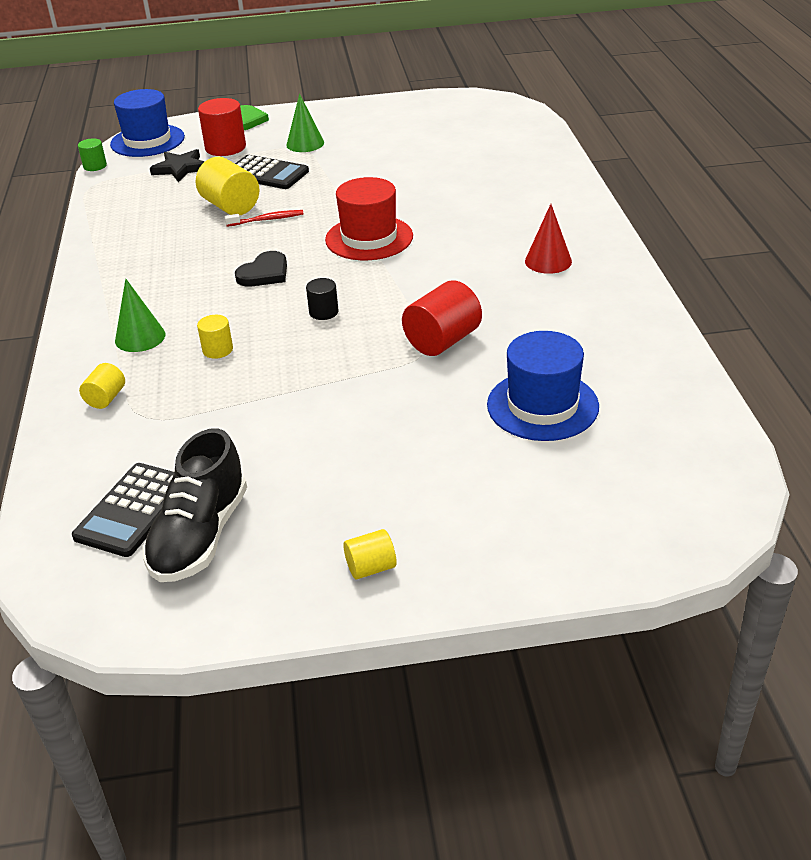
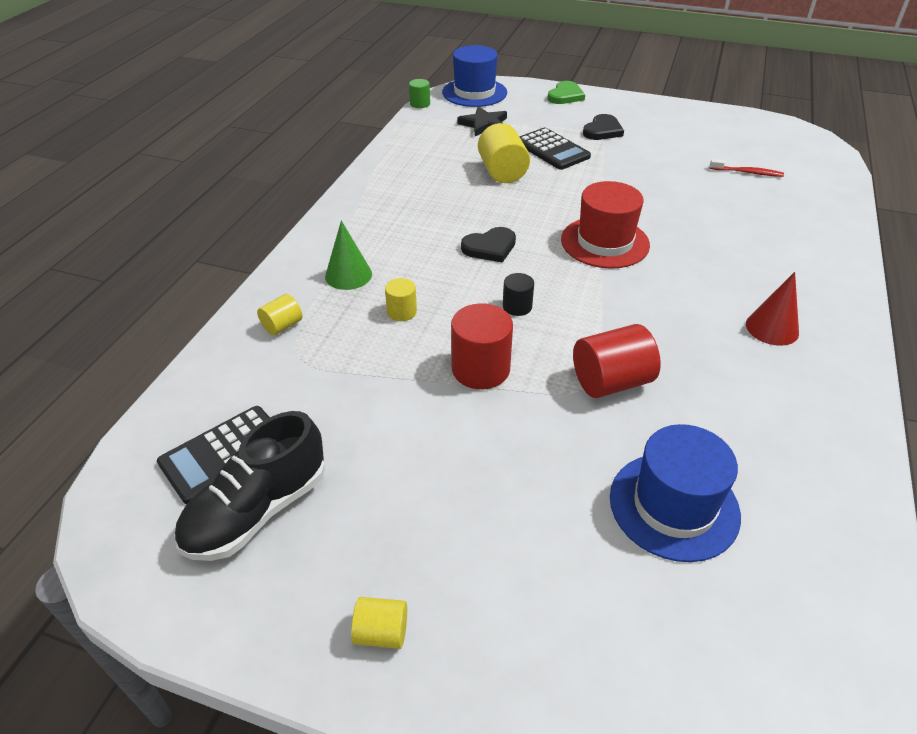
camera: 25 degrees right, 5 degrees up
(225, 147) = (532, 116): red cylinder -> red cylinder (480, 369)
(267, 220) = (525, 194): red toothbrush -> red toothbrush (747, 172)
(305, 144) = (602, 130): green cone -> black heart

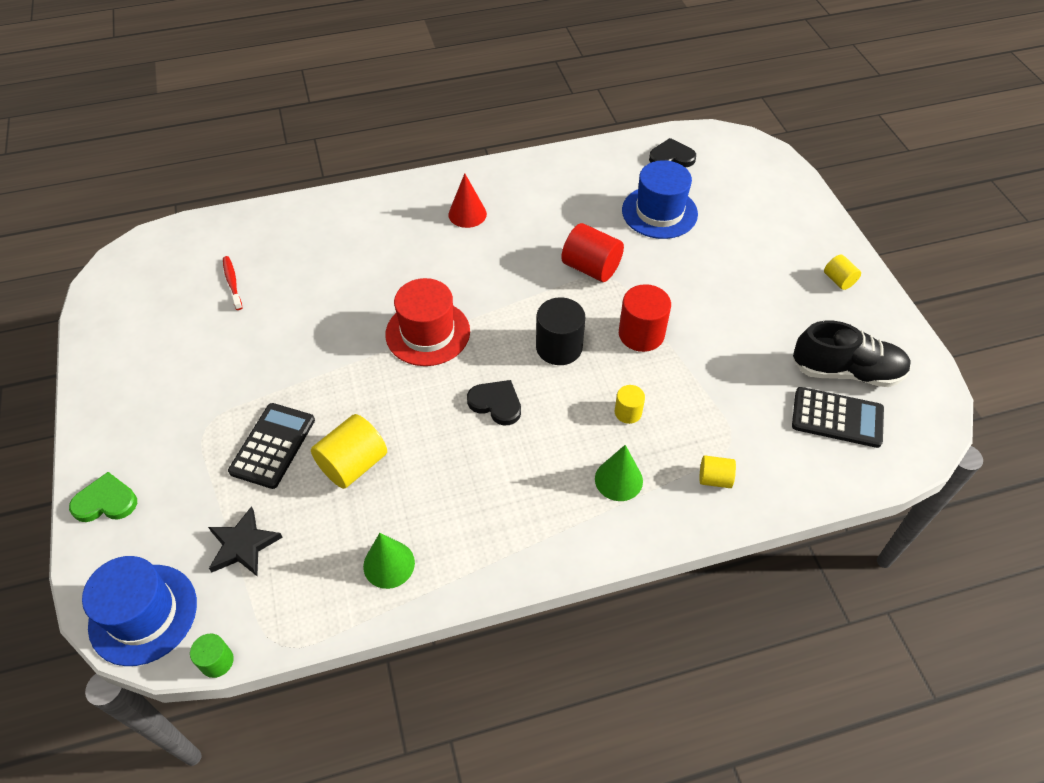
camera: 125 degrees left, 10 degrees up
(410, 162) = (389, 564): none -> green cone
(517, 306) = (559, 347): black cylinder -> black cylinder, size x1.80
(602, 130) = (196, 422): black heart -> black heart (671, 157)

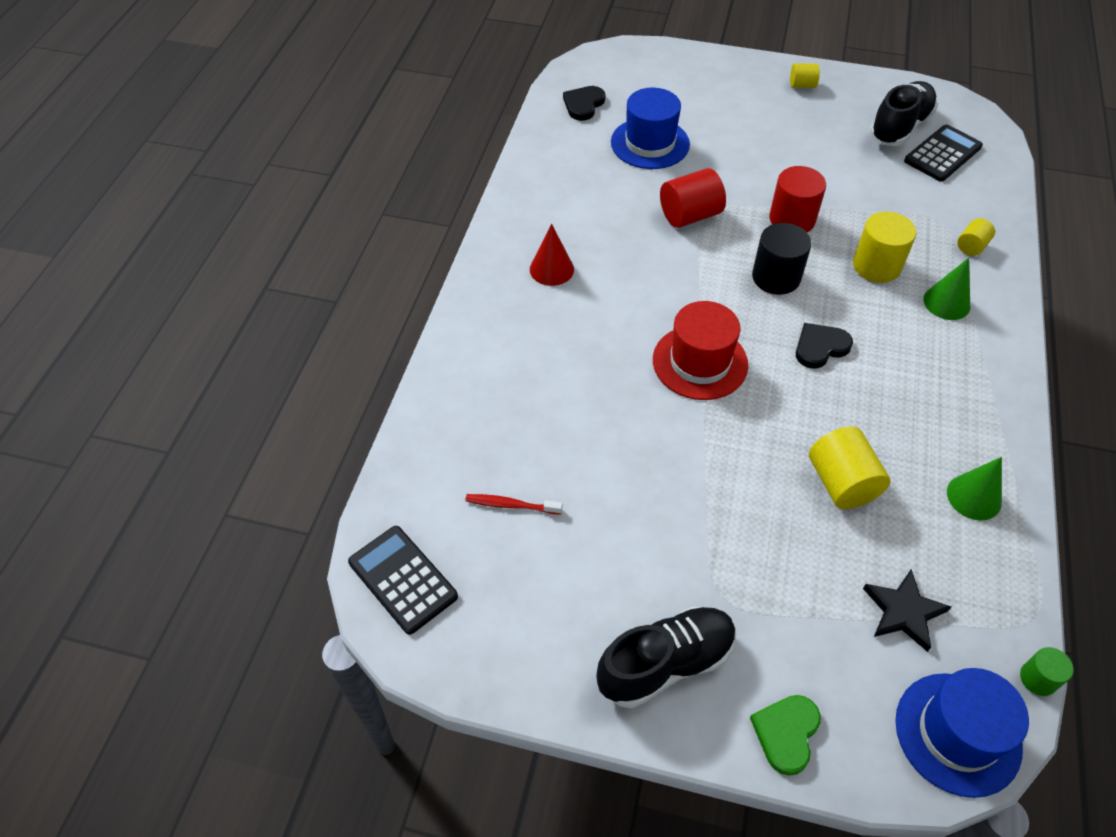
camera: 60 degrees left, 0 degrees up
(137, 413) = (665, 664): none -> black shoe
(272, 446) = (783, 544): black calculator -> black calculator (402, 579)
(628, 412) = (876, 266): yellow cylinder -> yellow cylinder, size x1.80

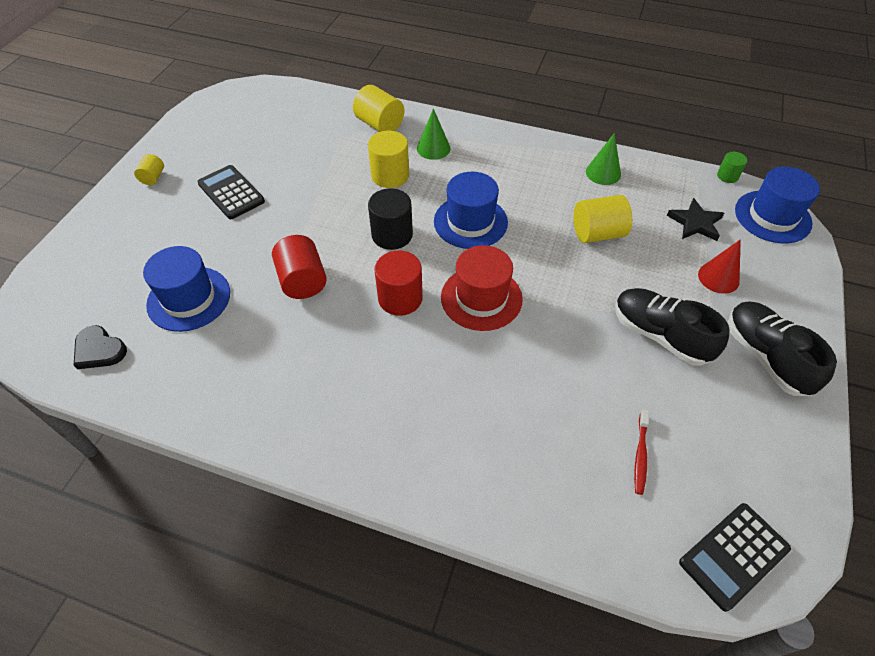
camera: 85 degrees left, 0 degrees up
(551, 269) = (350, 401): red cone -> red cone (718, 277)
(786, 733) = (798, 296): green heart -> none
(792, 219) = (326, 214): red cylinder -> red cylinder (400, 298)
(820, 347) = (470, 222): black heart -> blue hat
(899, 127) = (236, 132): black shoe -> black shoe (660, 335)
(942, 154) = (276, 117): black calculator -> black calculator (231, 192)
(971, 246) = (380, 124): yellow cylinder -> yellow cylinder, size x1.80

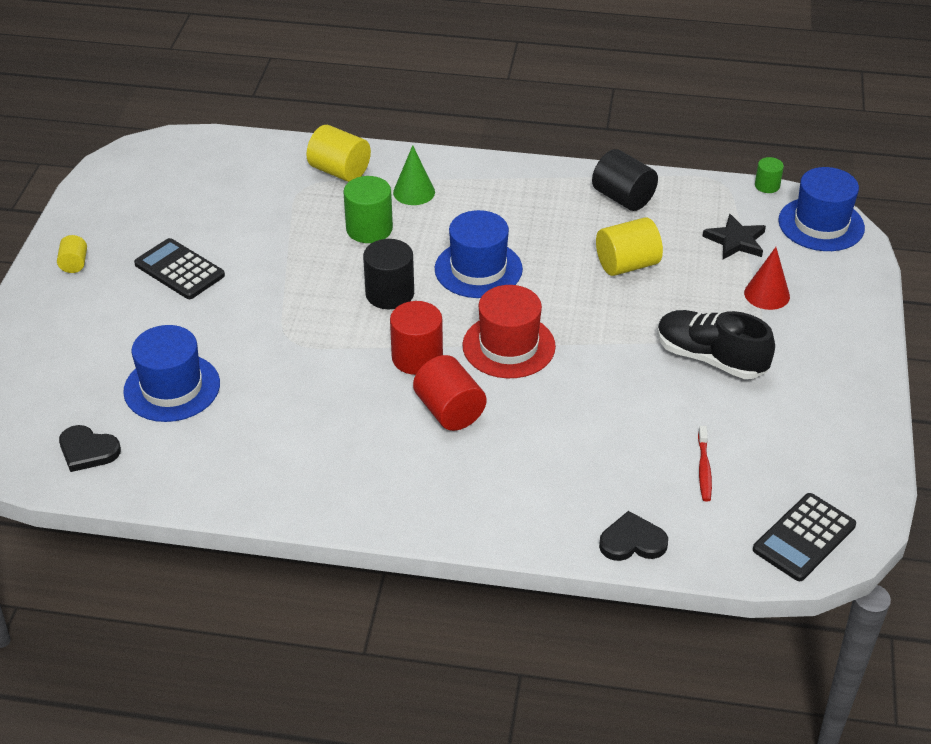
camera: 10 degrees left, 10 degrees down
(302, 281) = (299, 354): red cylinder -> red cylinder (449, 411)
(390, 175) = (369, 229): yellow cylinder -> green cylinder
(559, 530) = (632, 541): none -> black heart
(603, 173) = (623, 198): green cone -> black cylinder
(765, 357) = (823, 364): black shoe -> none

